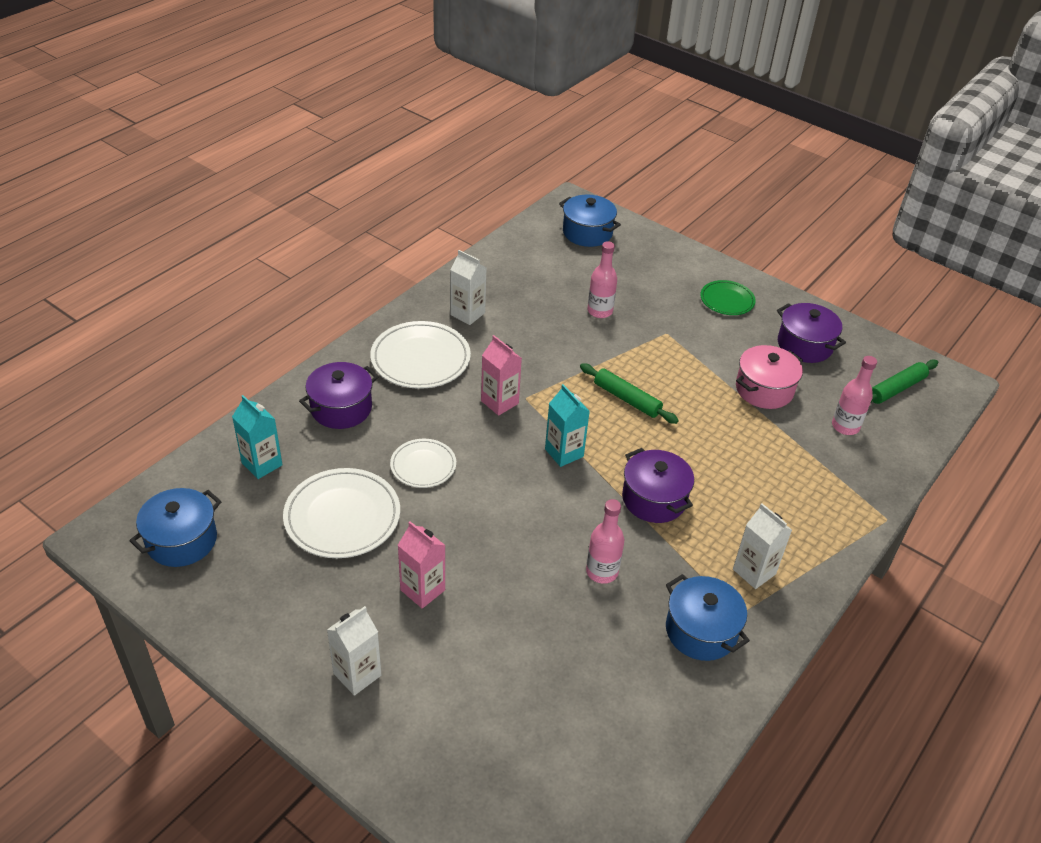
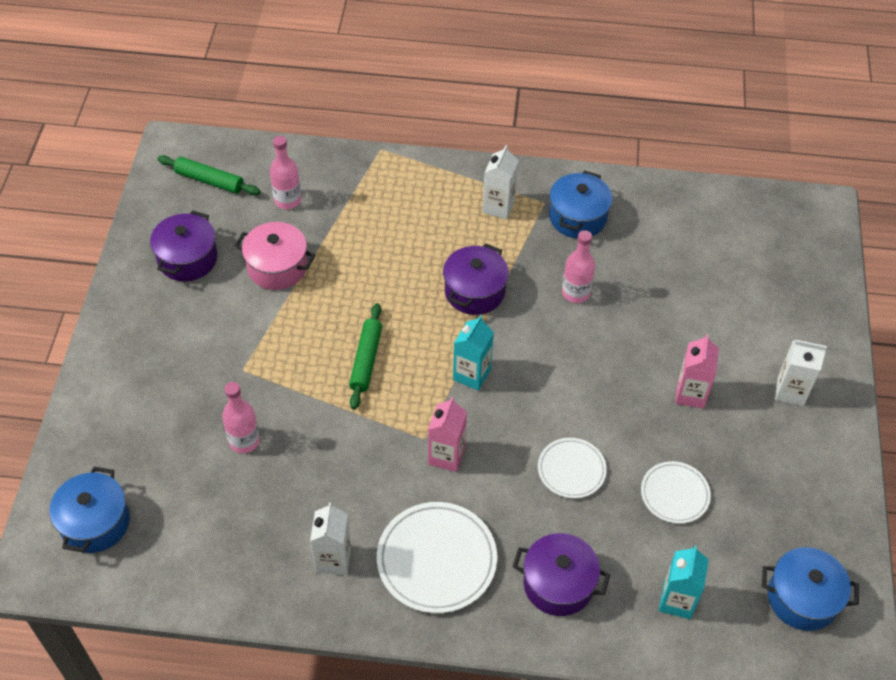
camera: 120 degrees left, 10 degrees up
(342, 516) = (674, 494): white plate -> white plate, size x0.60
(727, 300) = (151, 341): green plate -> none

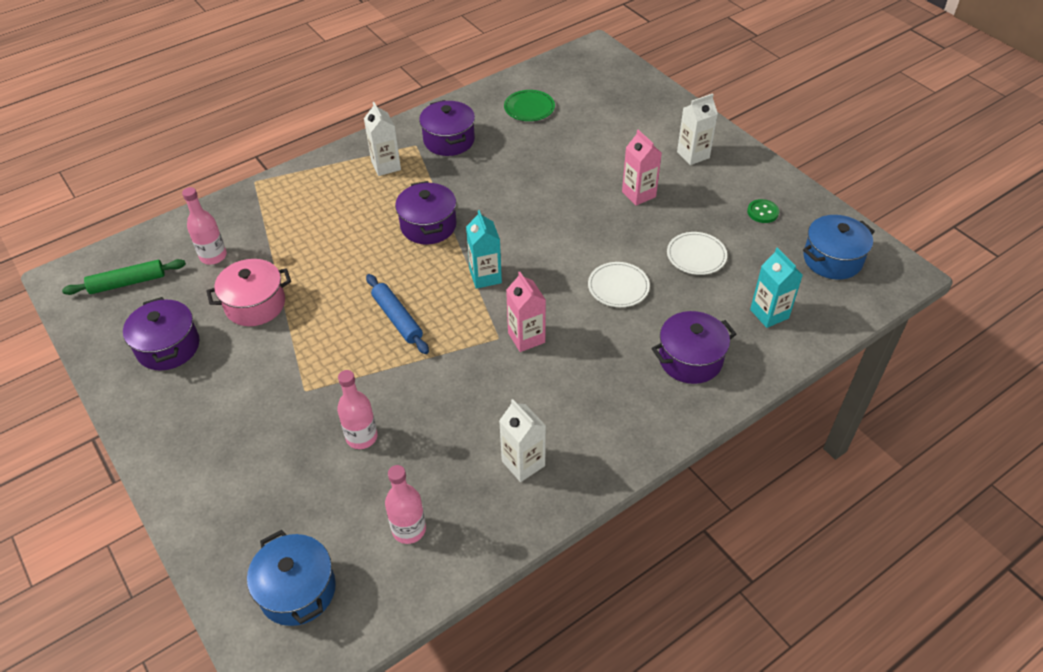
camera: 40 degrees left, 5 degrees down
(366, 360) = (397, 318): green rolling pin -> blue rolling pin
(436, 559) = (595, 406): white plate -> none
(575, 293) = (499, 184): pink bottle -> pink bottle (409, 529)
(577, 217) = (449, 140): blue pot -> purple pot
(686, 232) = (529, 108): none -> green plate
(790, 500) = (762, 212): none -> green button

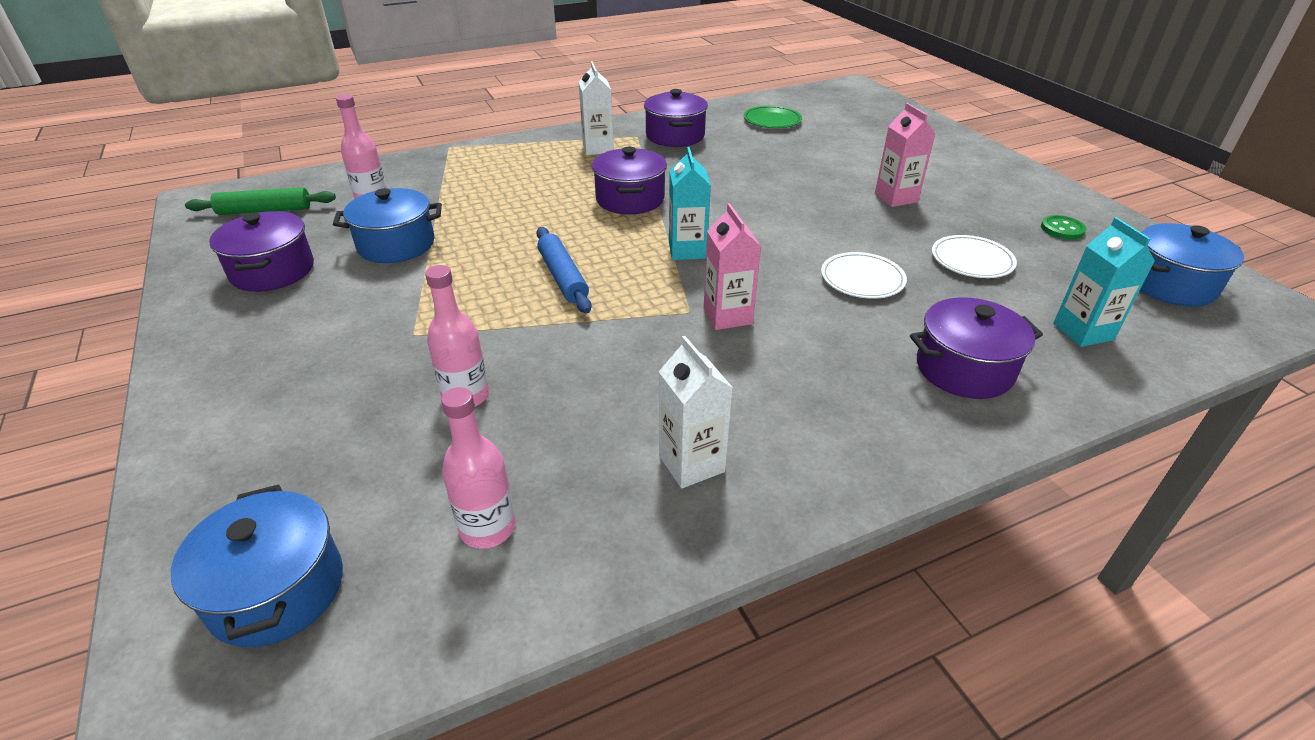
camera: 10 degrees right, 10 degrees down
(255, 304) = (396, 245): pink pot -> blue pot
(693, 155) = (966, 172): white carton -> none

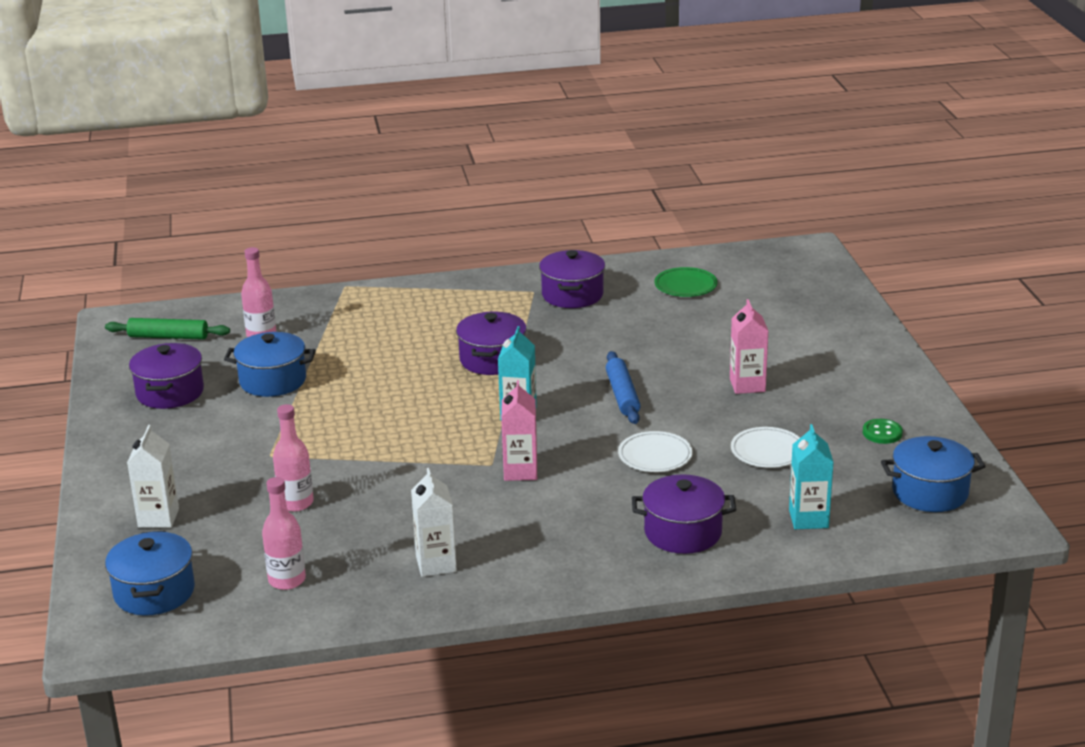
camera: 15 degrees right, 10 degrees down
(563, 277) = (401, 424): blue rolling pin -> blue rolling pin (622, 395)
(598, 148) = (488, 302): white carton -> white carton (158, 518)

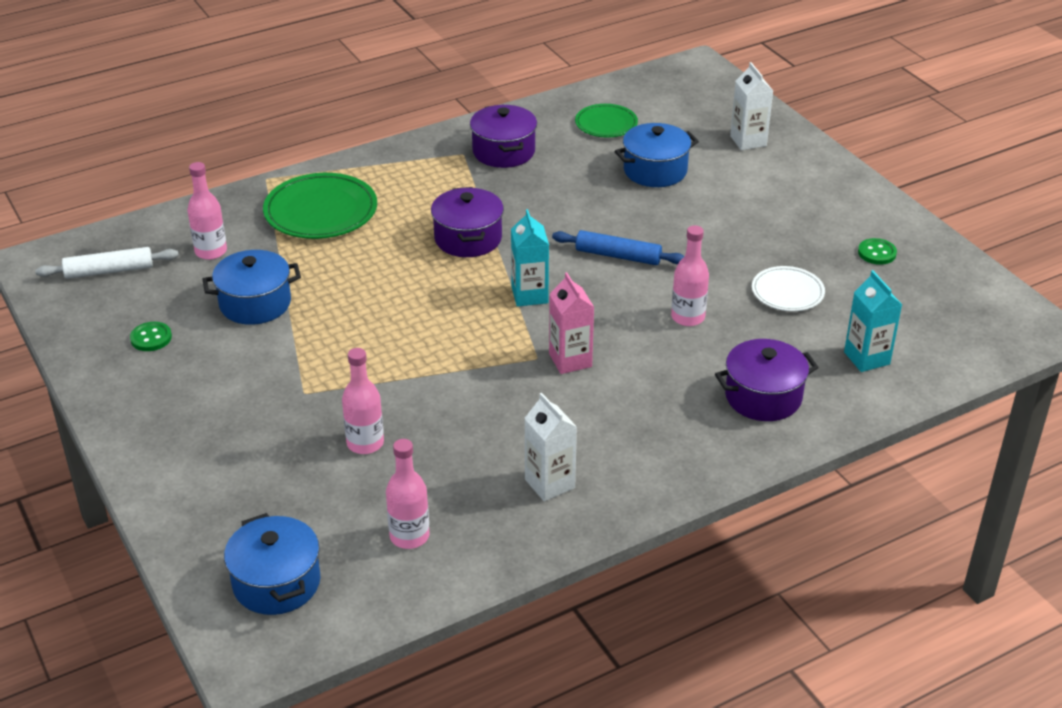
camera: 20 degrees left, 10 degrees up
(158, 518) = (228, 492): white carton -> white carton (748, 141)
(168, 337) = (109, 271): green rolling pin -> white rolling pin
(170, 392) = (151, 338): purple pot -> green button
(375, 318) = (321, 211): none -> green plate
(622, 395) = (618, 256): blue rolling pin -> blue rolling pin turned 45 degrees counterclockwise
(655, 455) = (688, 317): white plate -> pink bottle
(747, 385) = (727, 224): pink carton -> none
(930, 492) = (954, 308): blue pot -> blue pot (655, 171)

